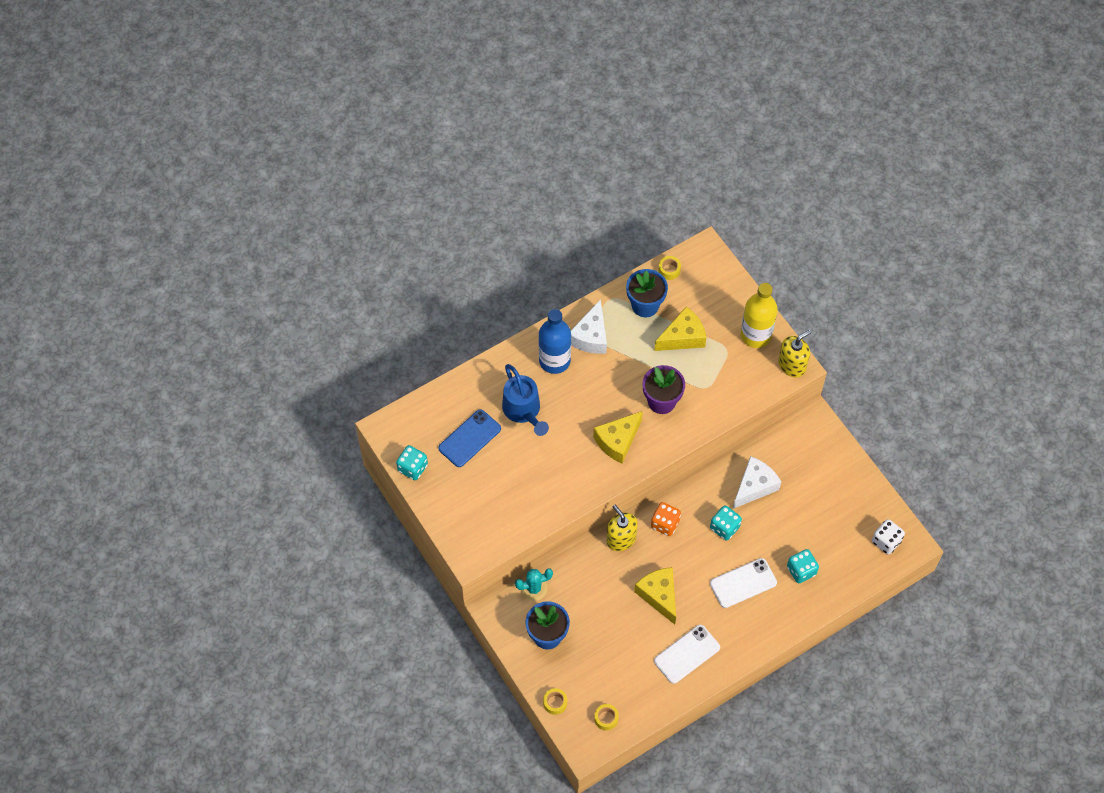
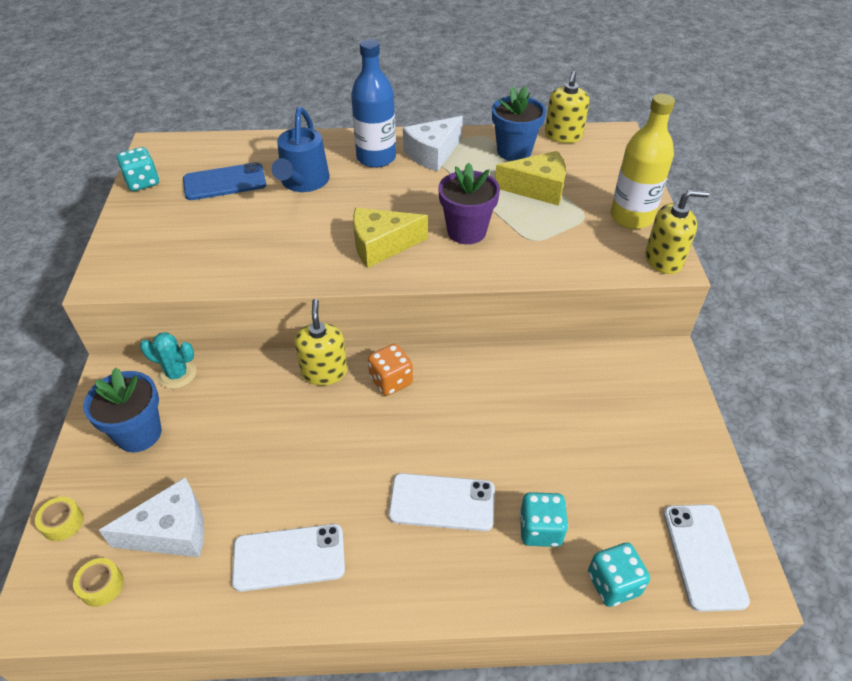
camera: 30 degrees right, 15 degrees down
(659, 595) = (316, 458): yellow cheese -> none
(669, 270) = (563, 136): yellow tape -> yellow soap dispenser
(724, 527) = (465, 421): turquoise dice -> turquoise dice (613, 584)
(754, 486) = (538, 393): white cheese -> white cheese (171, 531)
(886, 541) = (703, 556): white dice -> white phone

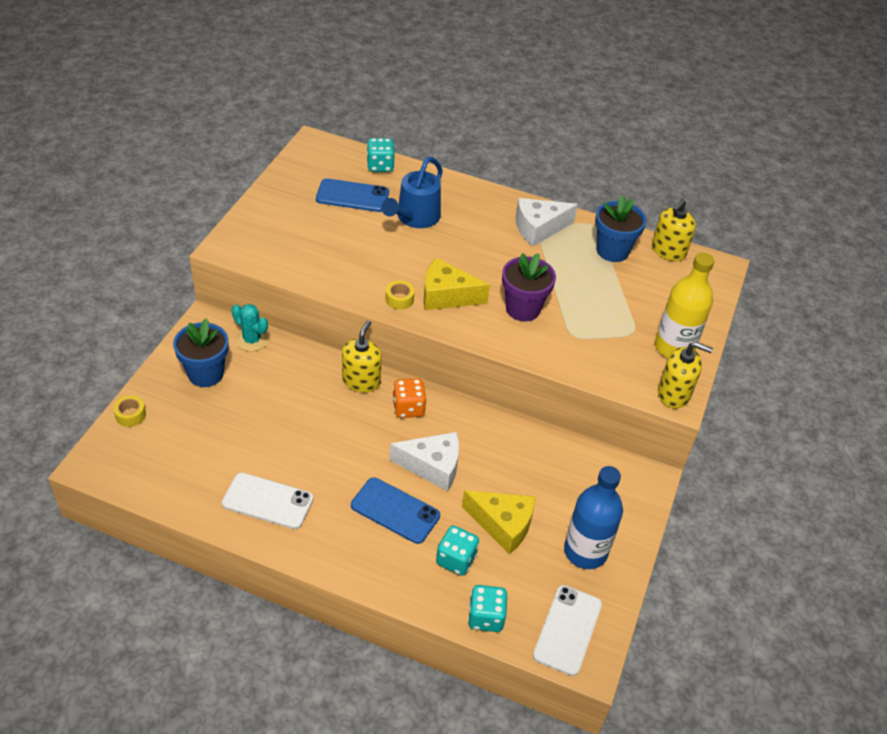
camera: 20 degrees right, 0 degrees up
(102, 585) = (139, 466): yellow tape -> yellow tape (399, 299)
(142, 182) = (289, 174): turquoise dice -> turquoise dice (380, 166)
(171, 531) = (198, 450): white cheese -> white cheese (433, 466)
(376, 158) = (488, 216): blue bottle -> blue bottle (585, 551)
(442, 502) = (395, 511): white phone -> blue phone
(537, 188) = (609, 293): yellow cheese -> yellow cheese (503, 525)

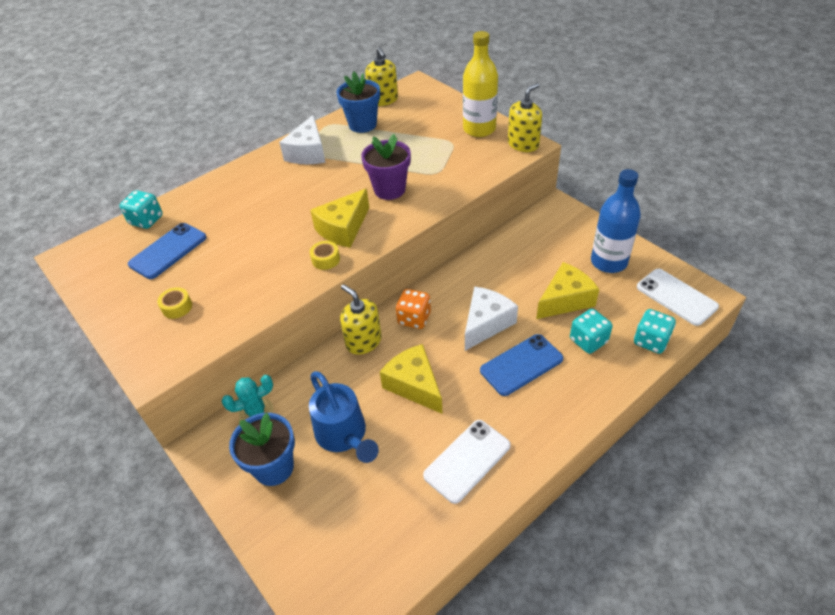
camera: 55 degrees left, 0 degrees up
(130, 415) = (285, 561): yellow tape -> yellow tape (177, 307)
(330, 435) = (414, 385): none -> yellow cheese
(414, 218) = (234, 219): blue watering can -> blue watering can (344, 436)

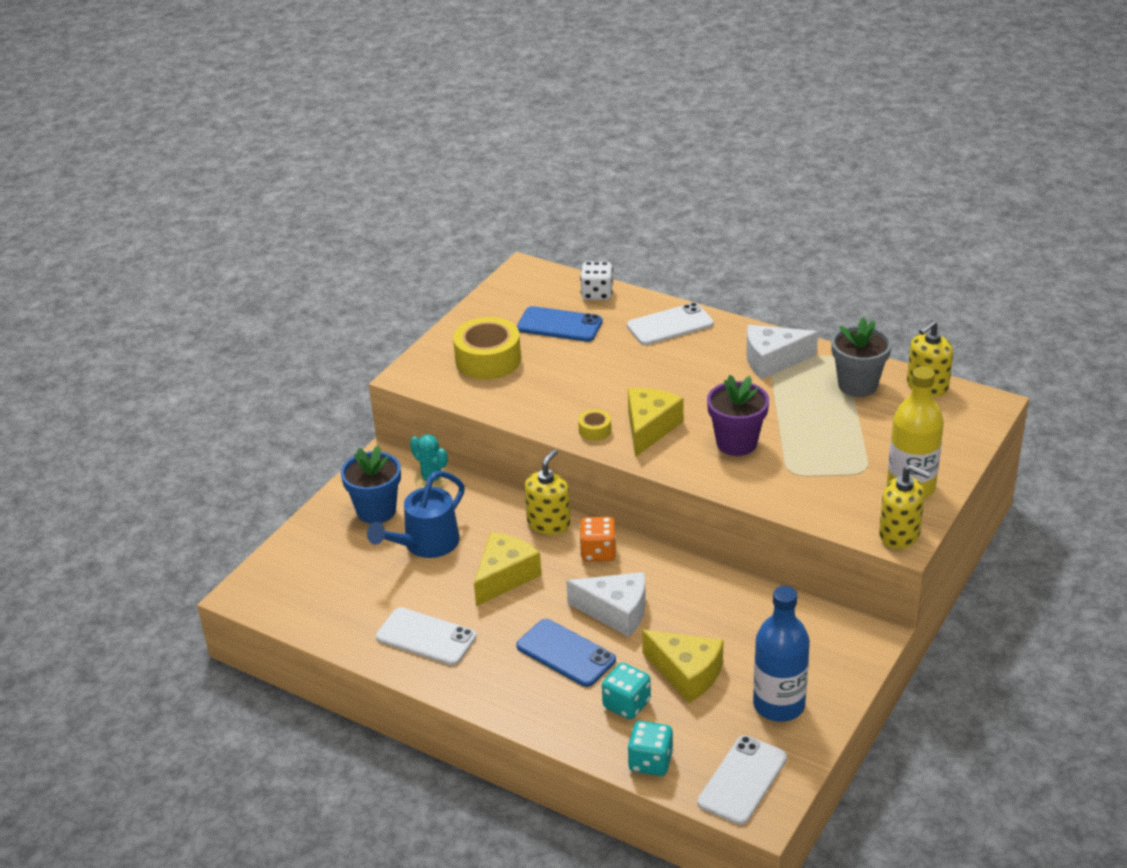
camera: 70 degrees right, 10 degrees down
(146, 220) = (597, 294): turquoise dice -> white dice
(177, 307) = (488, 360): yellow tape -> yellow tape, size x2.15
(224, 190) = (670, 325): none -> white phone
(343, 228) = (649, 428): yellow cheese -> yellow cheese turned 90 degrees clockwise
(362, 125) = (857, 385): blue flower pot -> grey flower pot

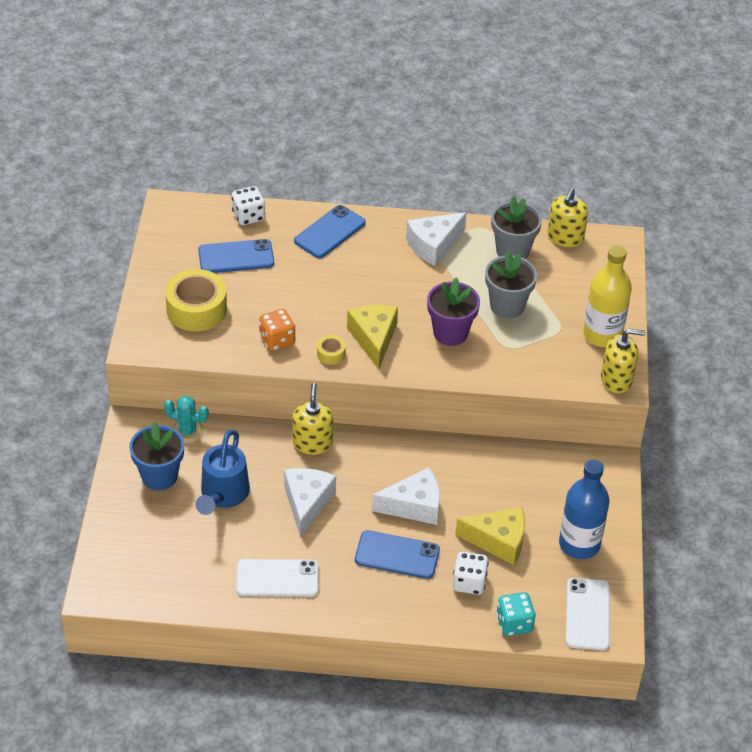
camera: 30 degrees left, 10 degrees up
(505, 576) = (307, 503): yellow cheese -> white cheese
(598, 552) = (368, 457): orange dice -> orange dice (277, 340)
(626, 704) = (469, 582): turquoise dice -> white dice
(670, 325) = (330, 232): white phone -> blue phone
(817, 434) = (507, 306): none -> grey flower pot

